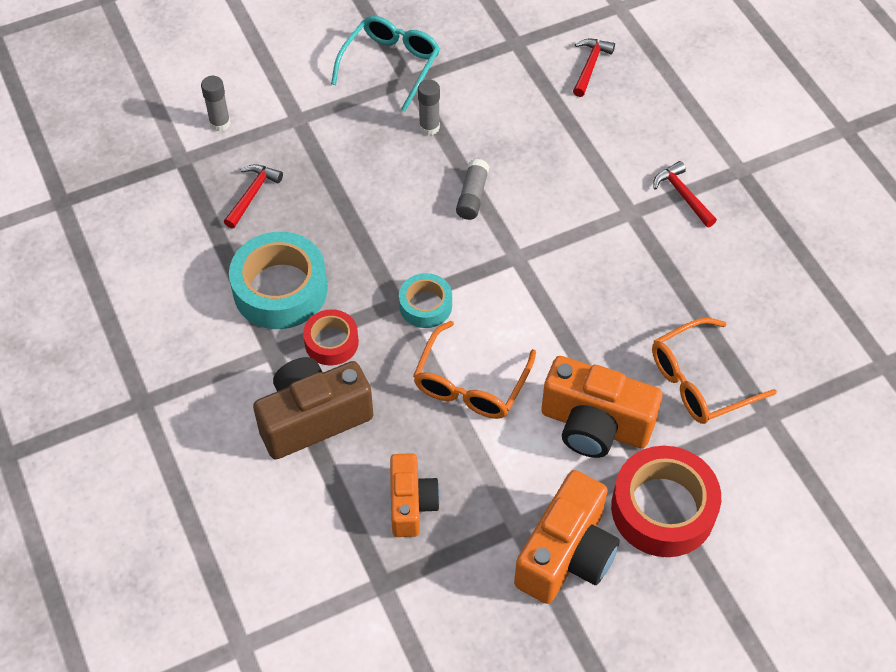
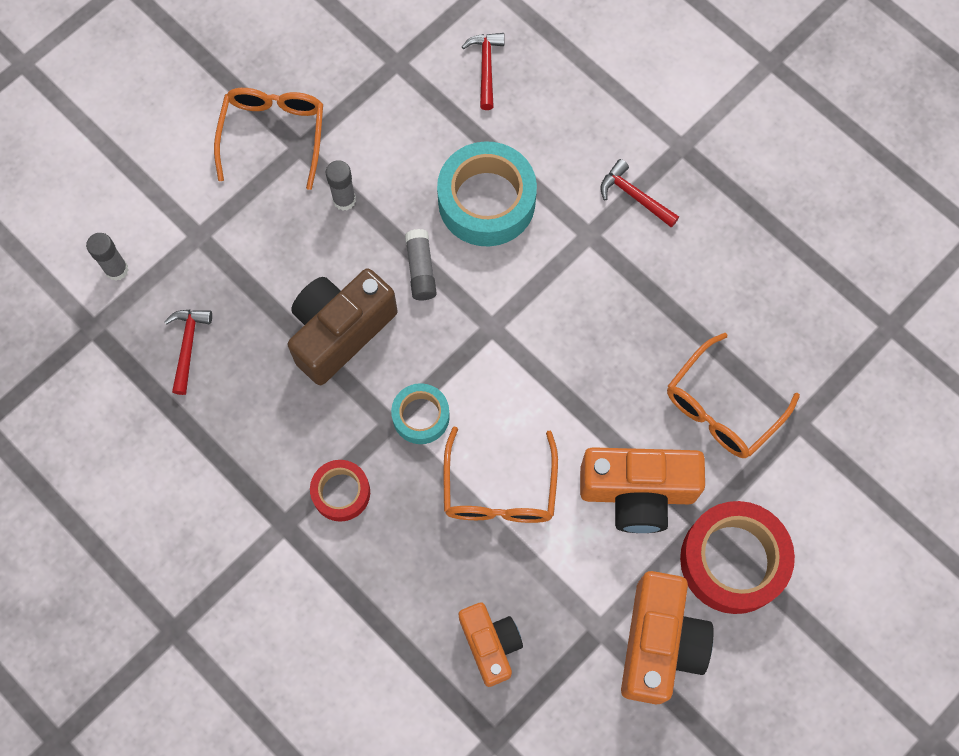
camera: 20 degrees left, 15 degrees up
(280, 289) = (263, 449): turquoise tape -> turquoise tape (486, 201)
(313, 418) = (357, 586): brown camera -> brown camera (340, 332)
(390, 65) = (273, 135): turquoise glasses -> orange glasses

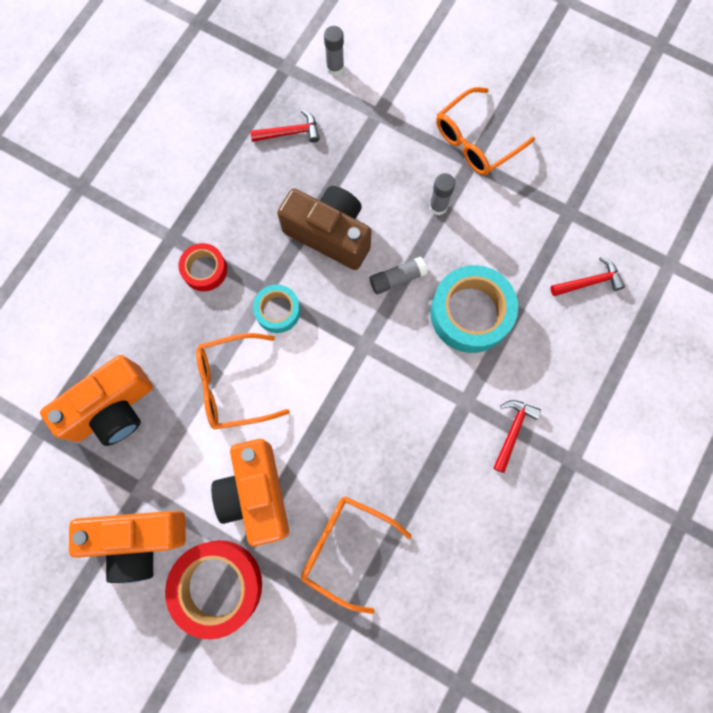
camera: 75 degrees right, 5 degrees up
(273, 135) = (476, 140): orange glasses -> orange glasses turned 150 degrees clockwise
(490, 644) = (112, 409): orange camera -> orange camera, size x1.56

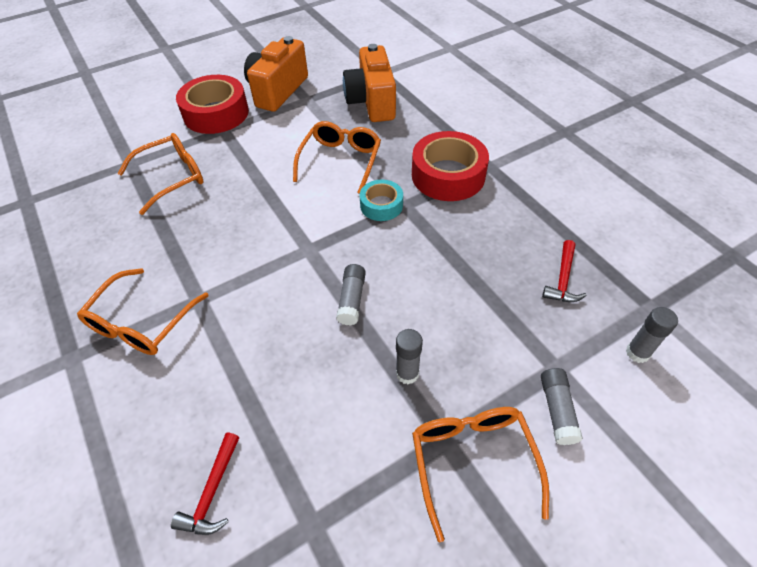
camera: 120 degrees right, 25 degrees down
(204, 270) = (448, 175): red tape -> red tape, size x1.79
(256, 494) = (253, 147): orange camera -> none
(329, 234) = (431, 267): brown camera -> none
(410, 104) = (557, 410): none -> grey glue stick
(470, 313) = (273, 345): turquoise tape -> none
(512, 431) = (142, 322): red hammer -> orange glasses

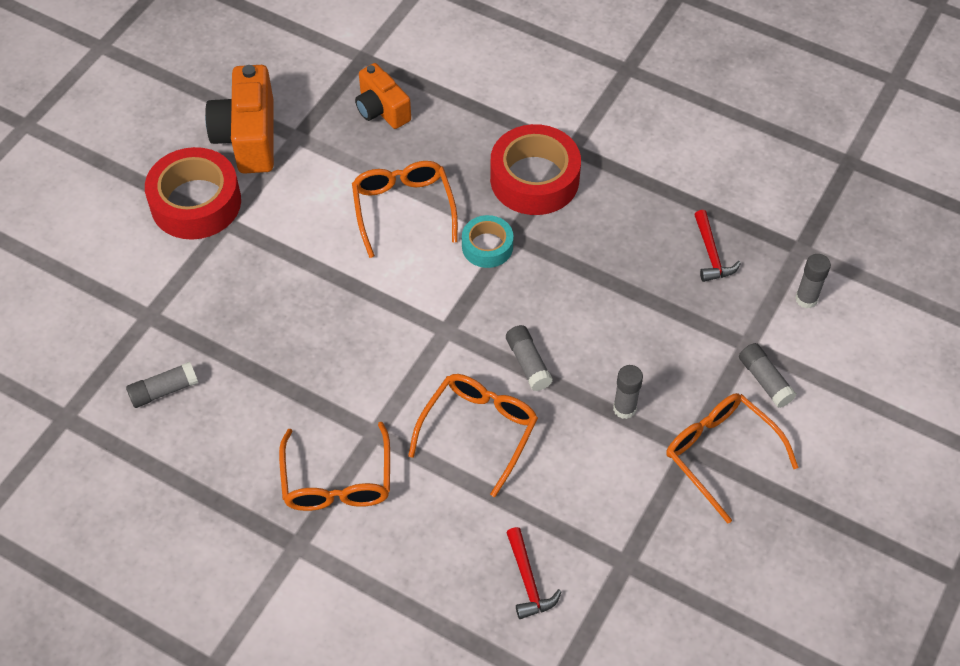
camera: 30 degrees left, 5 degrees up
(94, 210) = (164, 391): none -> grey glue stick
(172, 177) = (220, 312): orange glasses -> orange glasses (479, 431)
(372, 102) = (381, 110): orange camera -> orange camera, size x0.64

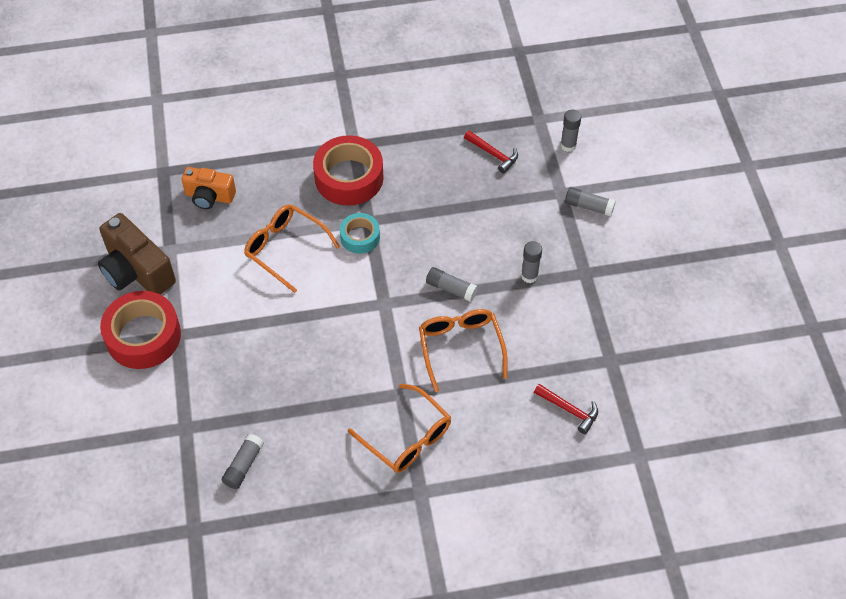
camera: 40 degrees left, 0 degrees up
(248, 137) = (137, 271): orange camera -> brown camera
(720, 454) = (604, 264): orange glasses -> none

